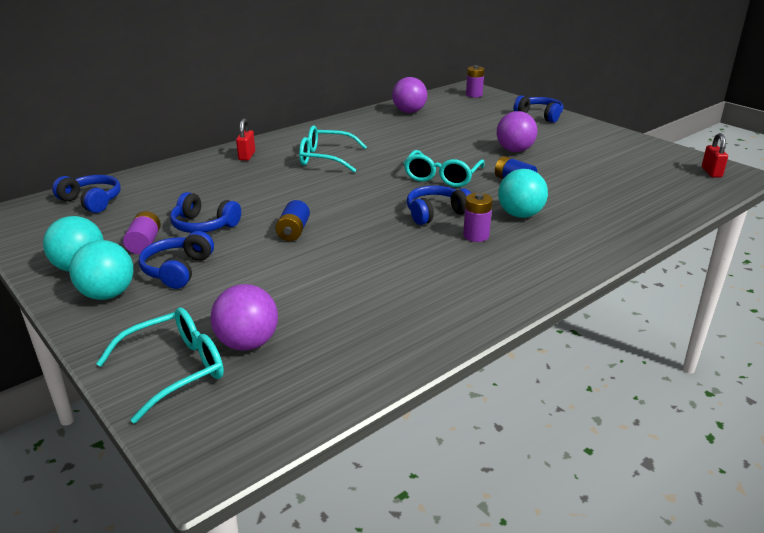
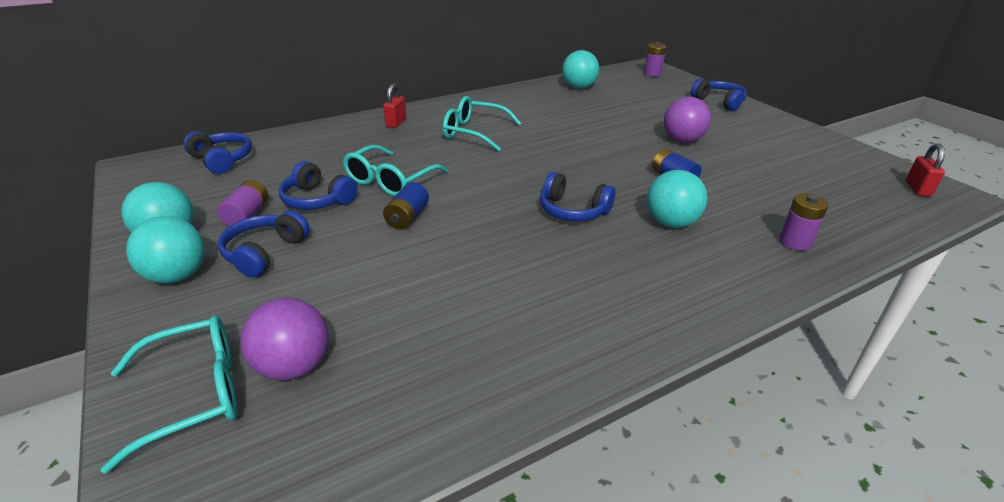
camera: 10 degrees right, 5 degrees up
(409, 112) = (579, 87): purple ball -> turquoise ball
(436, 213) = (572, 210): blue headphones -> blue headphones turned 135 degrees counterclockwise
(442, 177) = (592, 166): turquoise glasses -> turquoise glasses (390, 181)
(476, 236) = (611, 245): purple battery -> purple battery (795, 242)

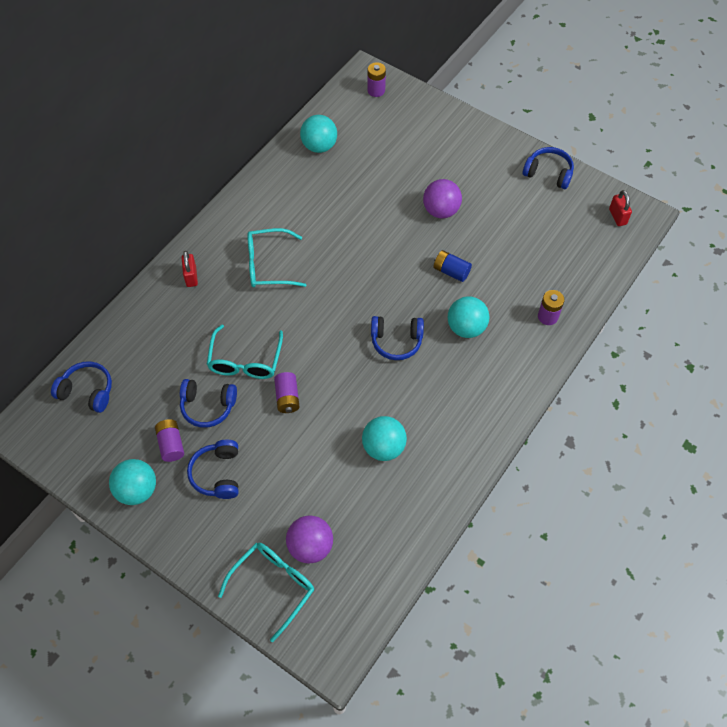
camera: 25 degrees left, 25 degrees up
(177, 276) = (179, 518): turquoise ball -> turquoise ball (383, 447)
(407, 217) = (287, 398): blue battery -> purple battery
(719, 102) = (452, 129): blue headphones -> blue headphones (548, 173)

